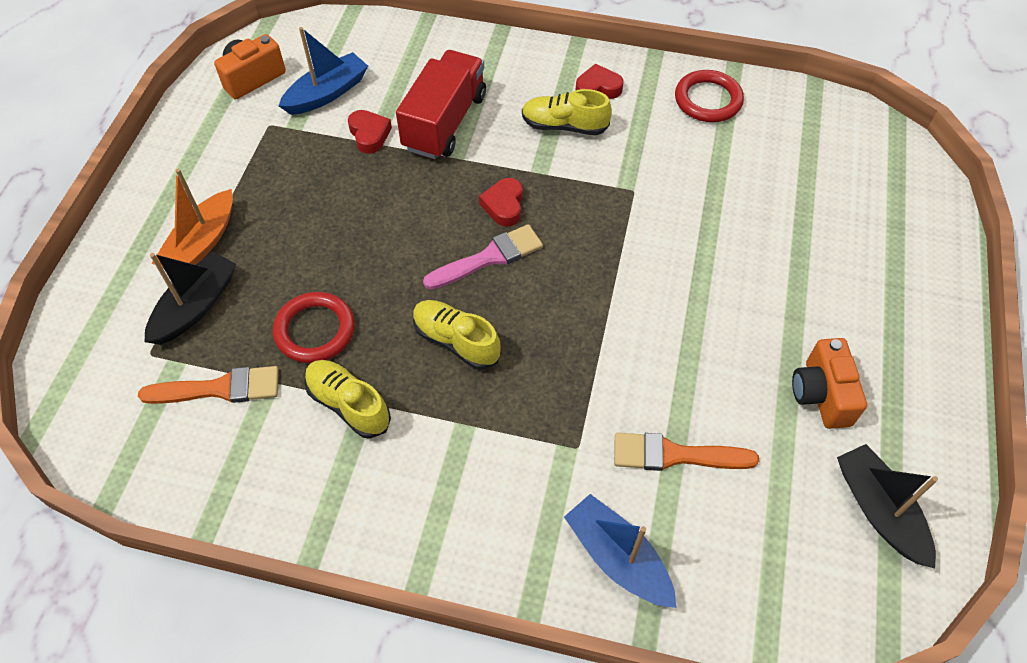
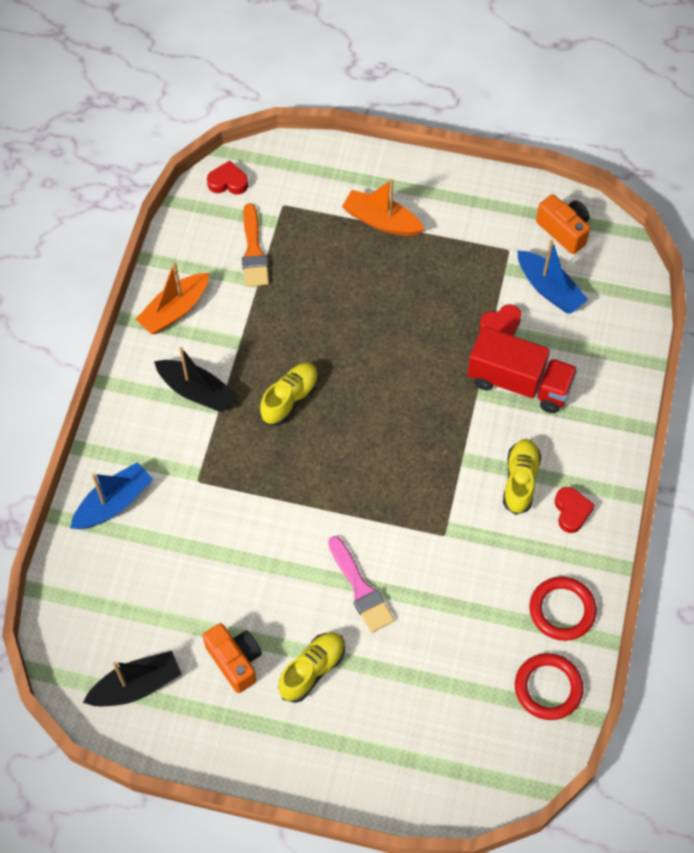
camera: 90 degrees right, 5 degrees up
(196, 306) = (323, 226): black boat -> black boat (197, 391)
(303, 489) = (175, 310): none -> orange boat
(315, 330) = (301, 304): red ring -> red ring (548, 688)
(348, 404) = (238, 331): yellow shoe -> yellow shoe (312, 670)
(489, 257) = (369, 420): pink brush -> pink brush (361, 589)
(504, 205) = (424, 431): red heart -> red heart (228, 182)
(675, 455) = (188, 547): orange brush -> none
(821, 394) = (235, 661): orange camera -> orange camera turned 60 degrees clockwise

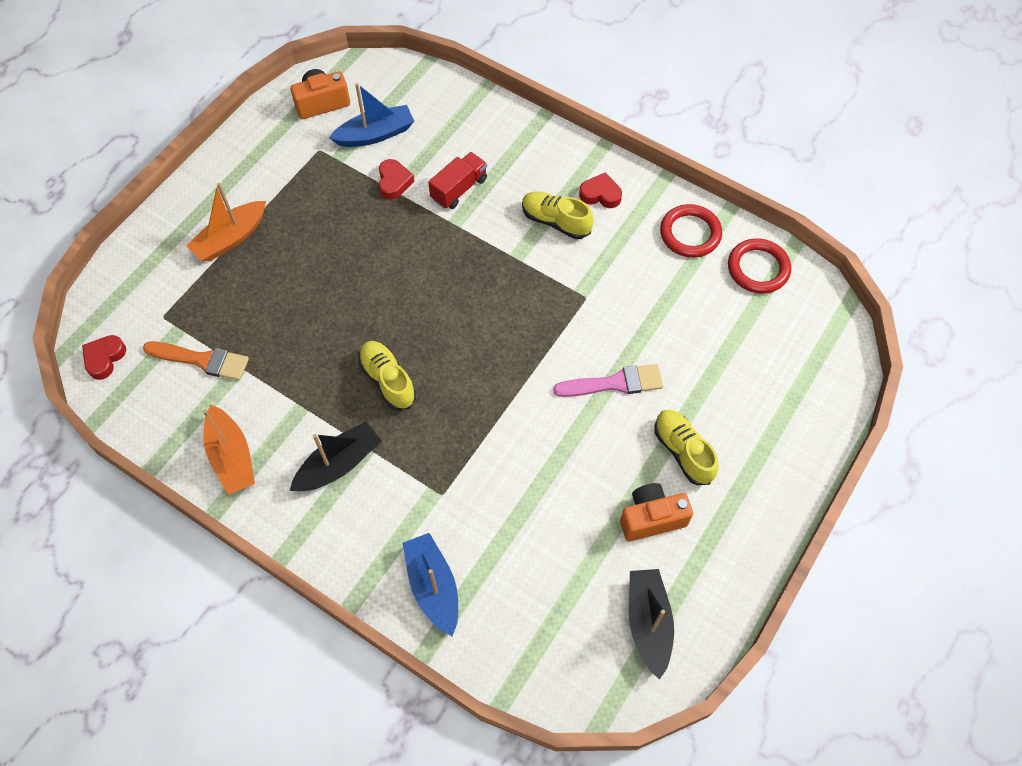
camera: 70 degrees left, 0 degrees up
(519, 383) = (459, 189): red truck -> red truck, size x0.62

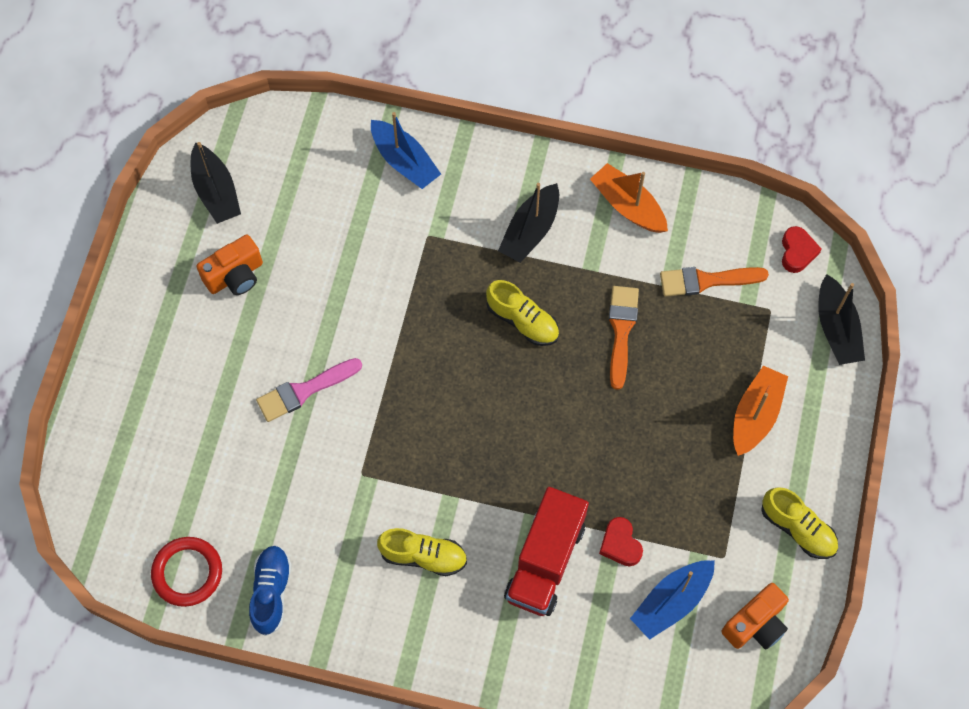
camera: 160 degrees right, 5 degrees up
(117, 282) = (836, 328): none -> black boat
(303, 342) = (621, 331): none -> orange brush
(459, 189) = (545, 561): red truck -> red truck, size x1.61
(600, 194) = (385, 609): red heart -> none
(683, 451) = (221, 345): yellow shoe -> yellow shoe (797, 528)
(690, 233) = (271, 592): red ring -> blue shoe

